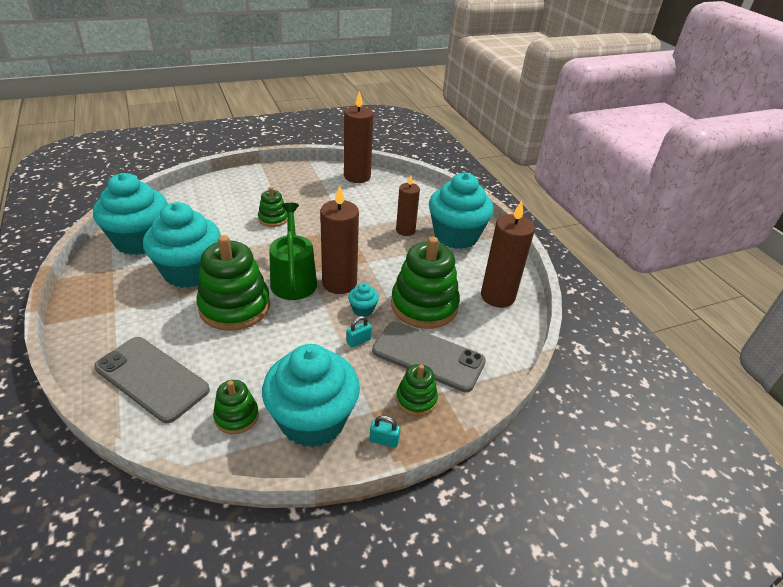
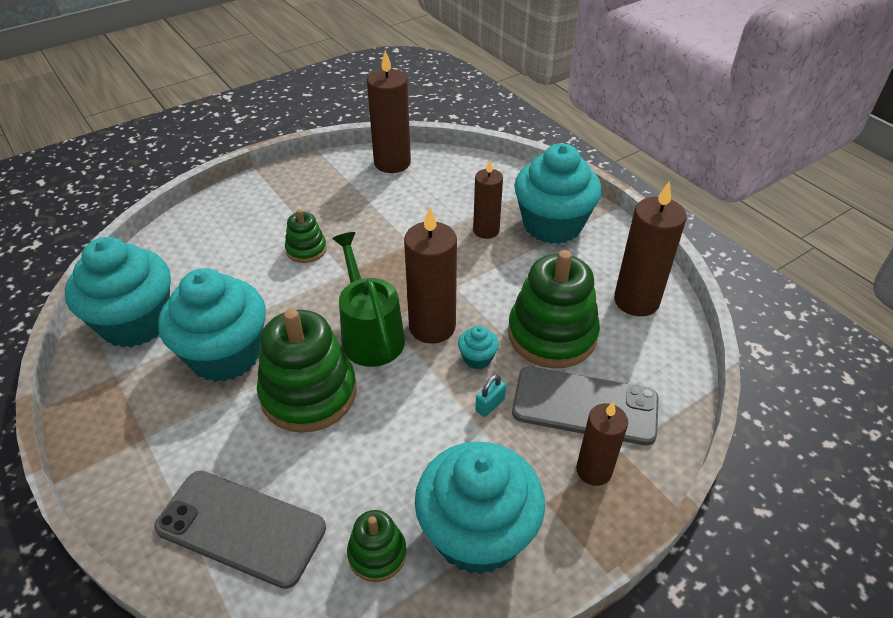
camera: 10 degrees left, 5 degrees up
(384, 440) = (577, 538): turquoise padlock -> none
(416, 399) = (594, 470): green stacking toy -> brown candle

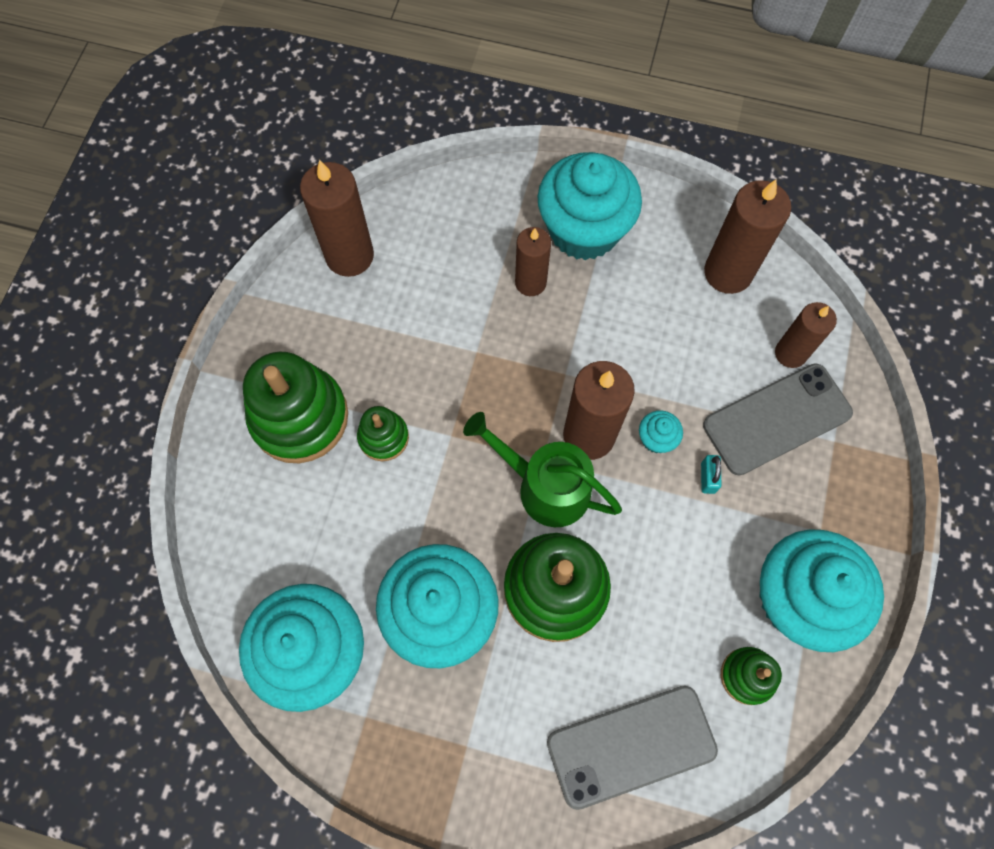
camera: 40 degrees left, 25 degrees up
(552, 335) = (693, 365): green stacking toy -> green stacking toy (299, 417)
(594, 470) = (830, 475): brown candle -> brown candle (790, 353)

